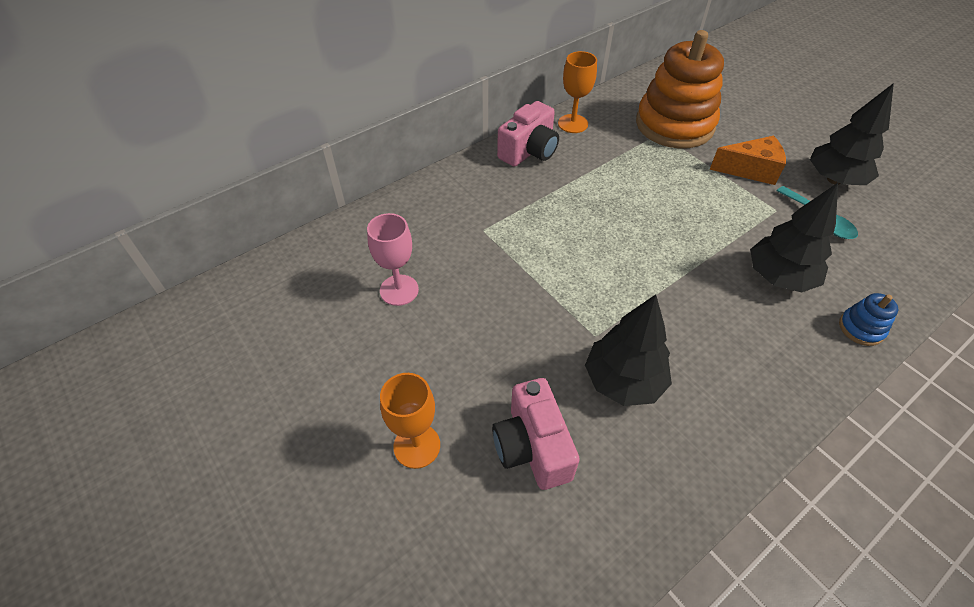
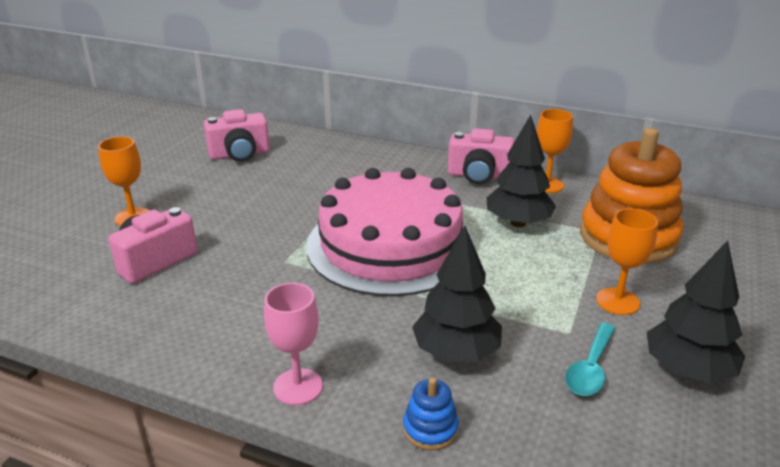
camera: 60 degrees right, 20 degrees down
(337, 299) = (240, 154): none -> pink camera
(399, 290) = (265, 171): pink goblet -> pink goblet (298, 387)
(610, 253) = (390, 245): none -> pink cake
(623, 381) = (244, 286): black tree -> black tree (518, 223)
(750, 170) = (617, 301): orange cheese -> orange goblet

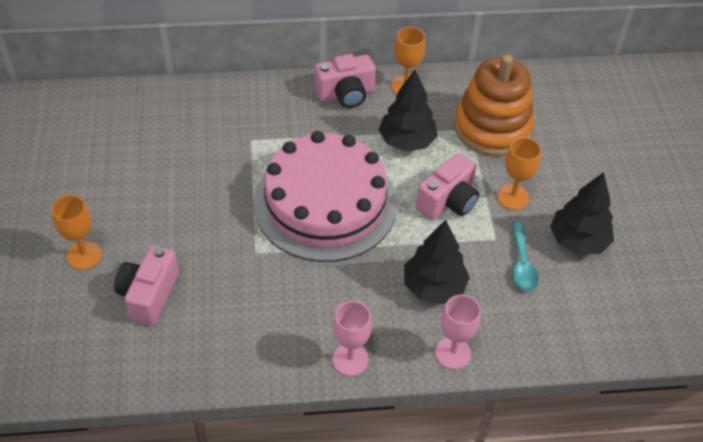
camera: 30 degrees left, 20 degrees up
(240, 154) = (113, 139): pink camera -> pink camera (448, 201)
(430, 429) = (452, 353): blue stacking toy -> pink goblet

